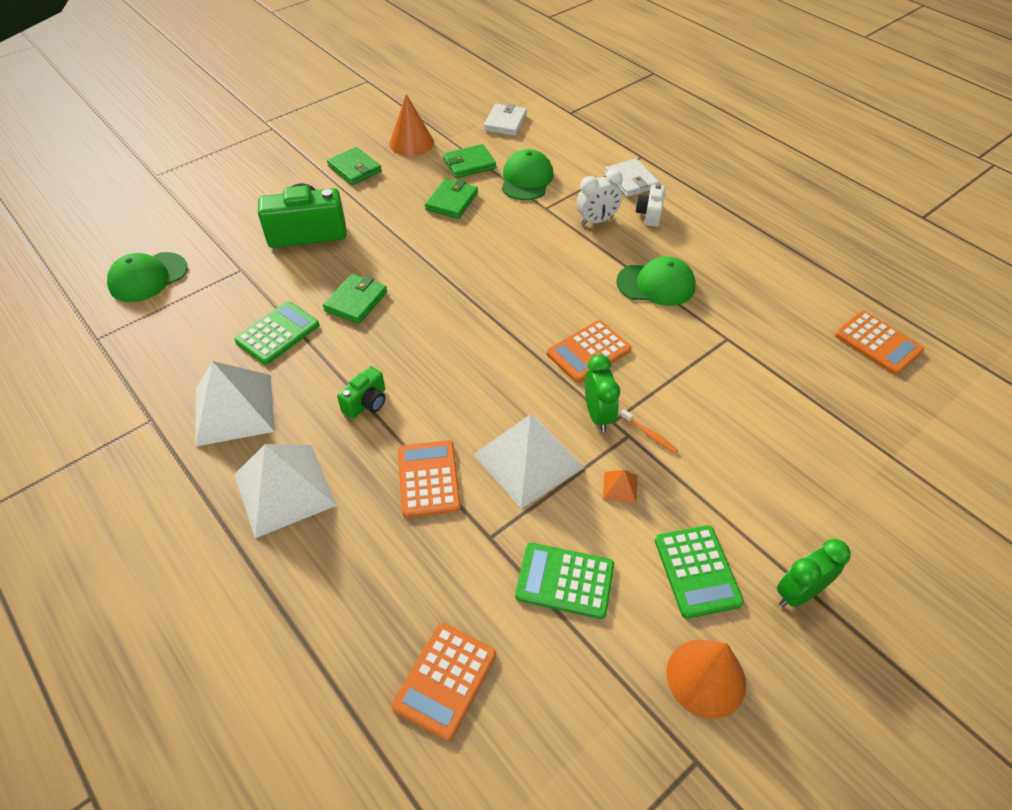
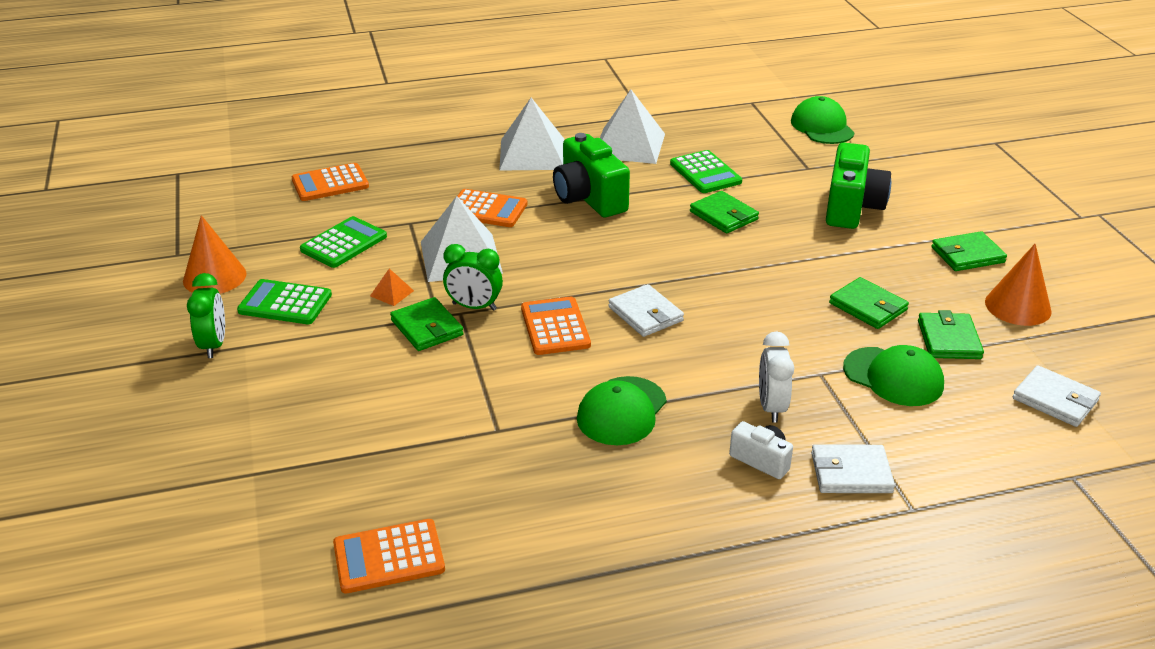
camera: 115 degrees right, 15 degrees down
(366, 403) = (589, 198): green camera -> green camera, size x1.92
(445, 680) = (330, 183): orange calculator -> orange calculator turned 75 degrees counterclockwise
(535, 306) = (645, 314): none -> white wallet
(649, 434) = (427, 328): orange toothbrush -> green wallet

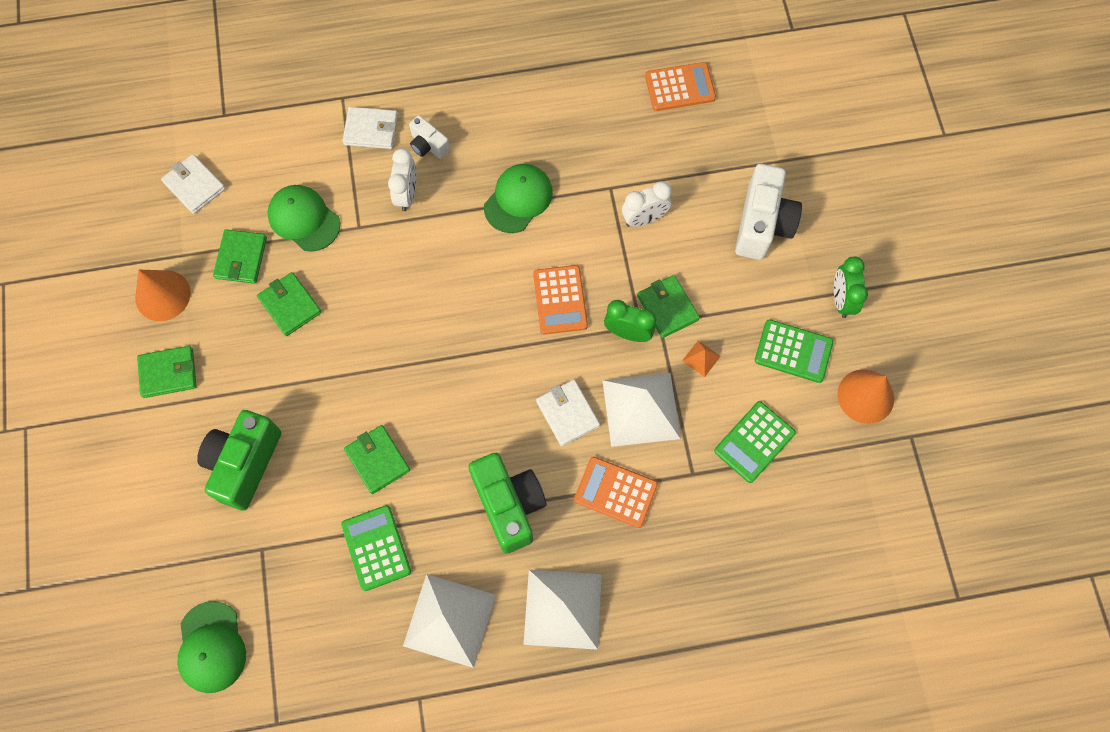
camera: 175 degrees left, 35 degrees up
(294, 405) = (762, 224): none -> white camera
(330, 183) = (784, 561): orange calculator -> none
(452, 401) = (644, 219): none -> white clock
(645, 314) = (482, 311): white wallet -> white wallet (567, 414)

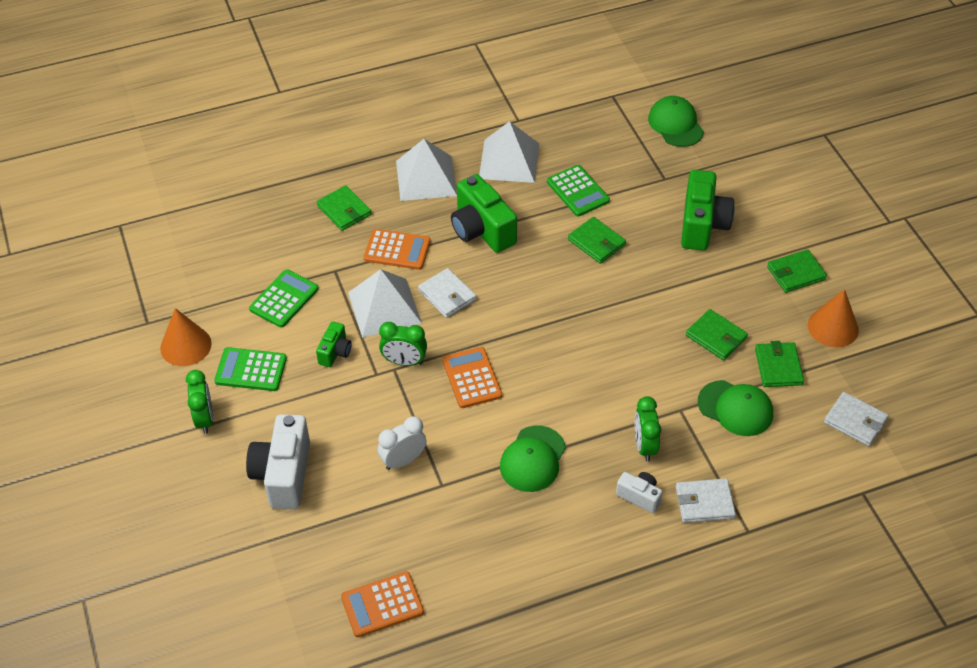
camera: 170 degrees right, 20 degrees down
(407, 194) = (644, 446): white clock -> green clock
(667, 308) = (370, 387): green wallet -> green wallet (344, 210)
(701, 358) = (335, 352): orange pyramid -> green camera

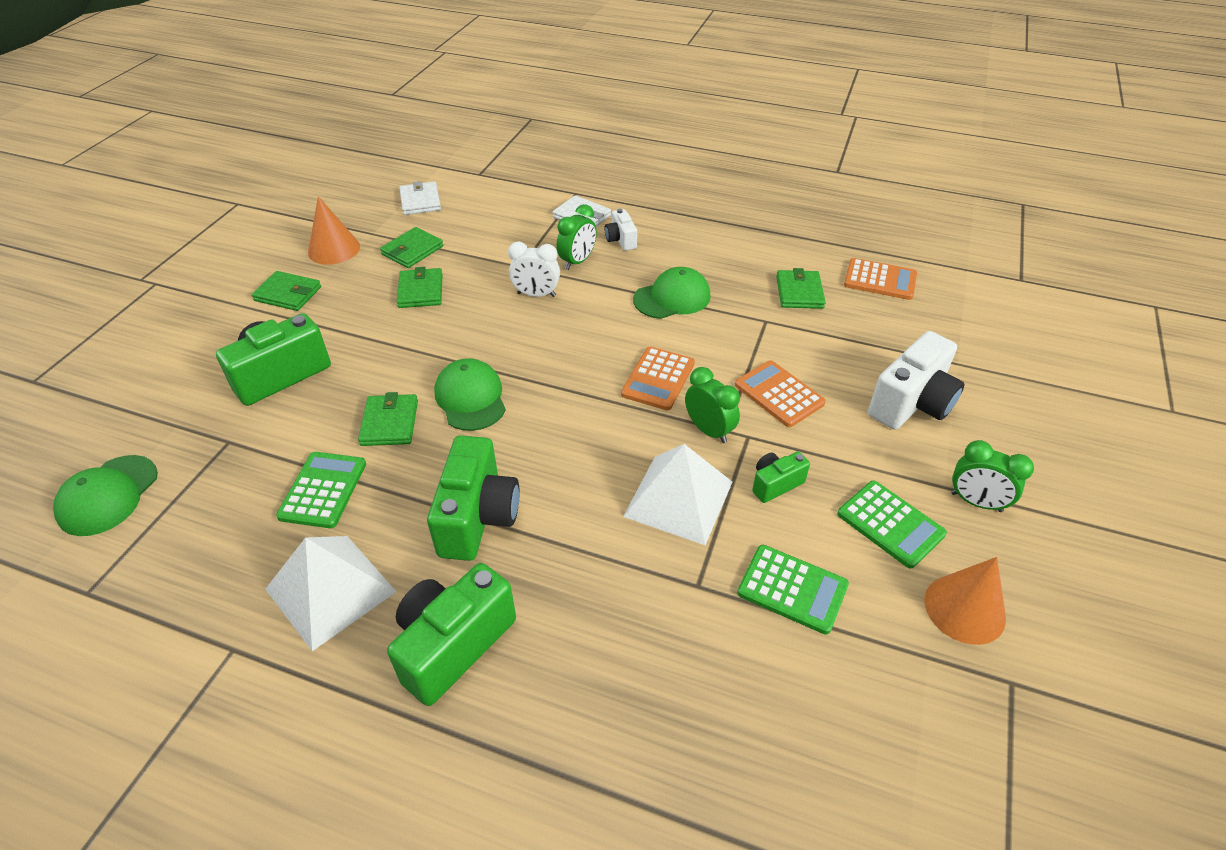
camera: 140 degrees left, 5 degrees down
(205, 419) = (976, 502): green clock -> green clock turned 90 degrees counterclockwise
(284, 299) = (792, 589): green calculator -> green calculator turned 135 degrees counterclockwise
(344, 210) = (608, 674): green wallet -> green wallet (799, 292)
(397, 250) = (597, 560): orange calculator -> orange calculator (779, 394)
(403, 460) = (784, 354): white clock -> white clock (536, 295)
(426, 178) = (453, 645): white pyramid -> green camera
(447, 295) = (598, 468): white wallet -> none
(735, 408) = (482, 246): green cap -> green cap (470, 398)

